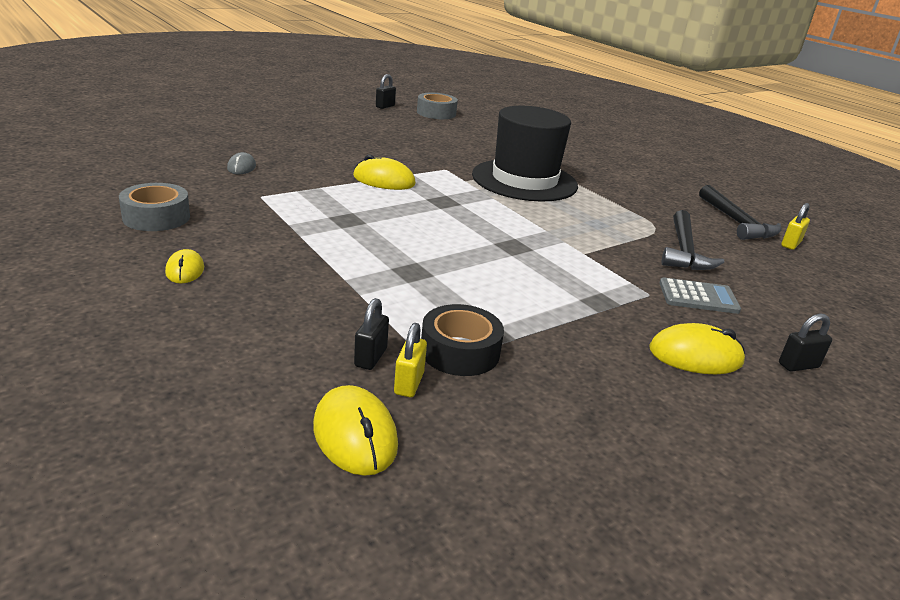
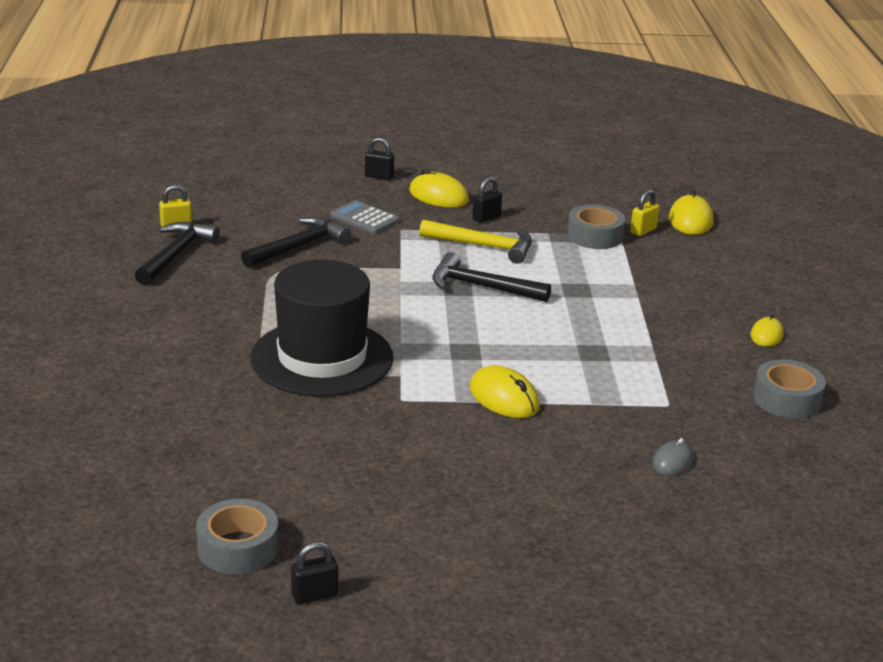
camera: 145 degrees left, 0 degrees up
(370, 357) = (656, 247): black padlock -> black padlock (486, 218)
(460, 351) = (595, 236): black tape -> grey tape
(497, 253) = (481, 287): none -> black hammer
(552, 297) = (484, 246): none -> yellow hammer

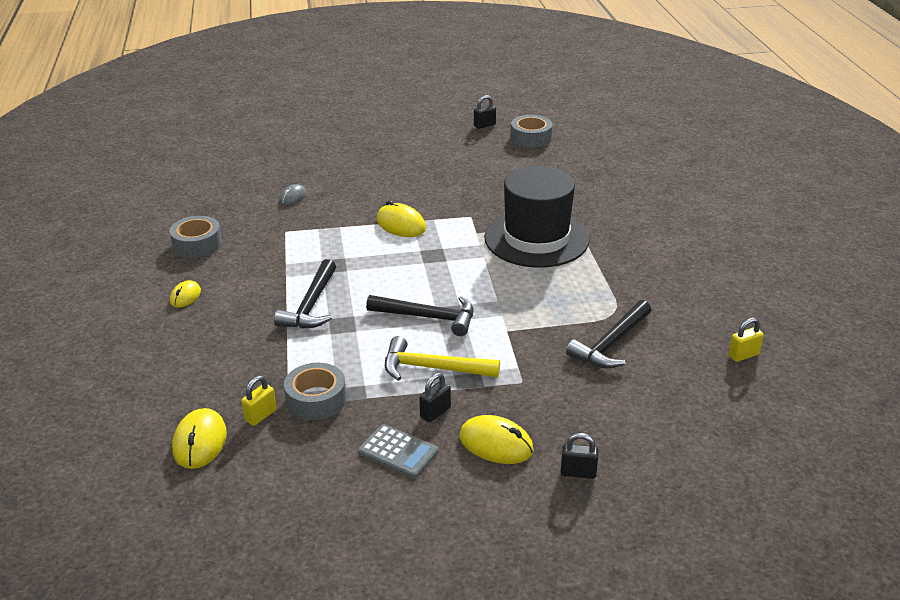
camera: 175 degrees right, 5 degrees up
(176, 254) = (714, 320): black hammer -> black hammer (311, 305)
(364, 218) = (565, 393): grey calculator -> grey calculator (398, 452)

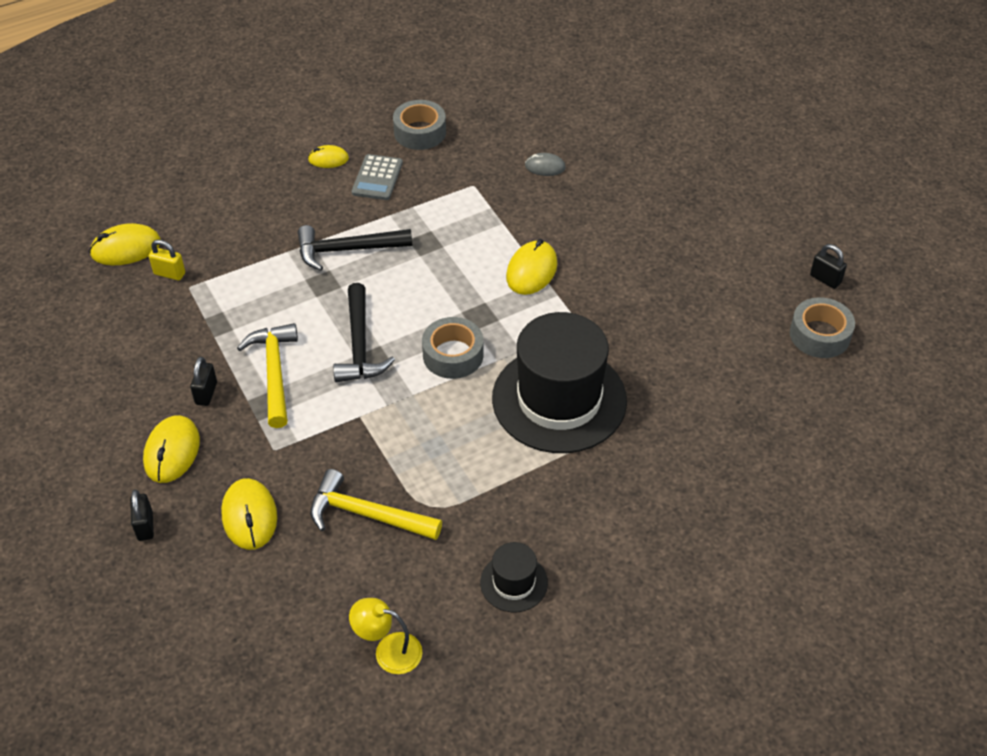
camera: 70 degrees right, 15 degrees up
(316, 399) = (202, 302): grey tape -> grey tape (453, 355)
(398, 452) = (144, 382): grey calculator -> grey calculator (377, 178)
(435, 412) = (206, 393): black padlock -> black padlock turned 75 degrees clockwise
(590, 406) = (249, 516): none -> yellow mouse
(611, 344) = (366, 514): black hammer -> yellow hammer
(695, 289) = (514, 582): none -> black hat
(743, 355) = (388, 651): yellow padlock -> yellow lamp

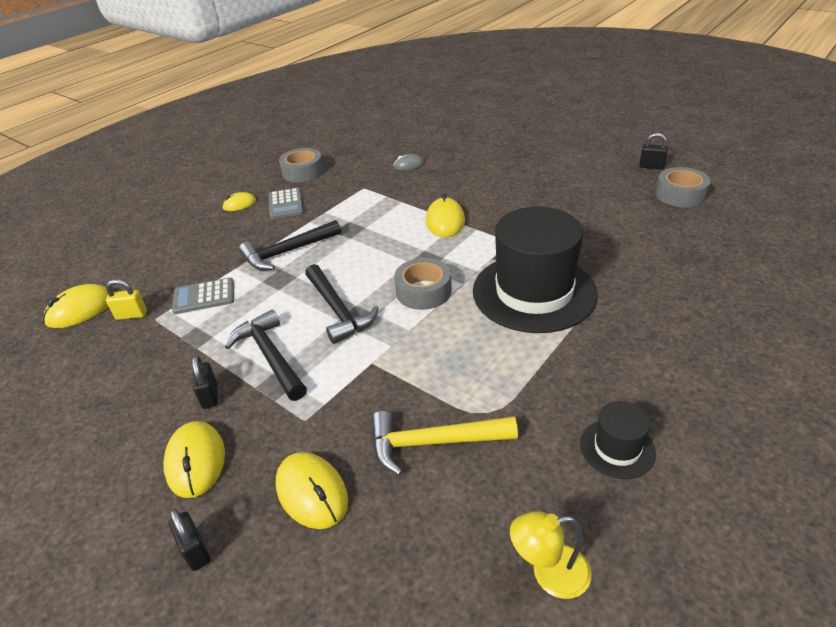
camera: 20 degrees left, 10 degrees down
(243, 277) = (204, 296): none -> grey calculator
(274, 372) = (270, 356): yellow hammer -> black hammer

